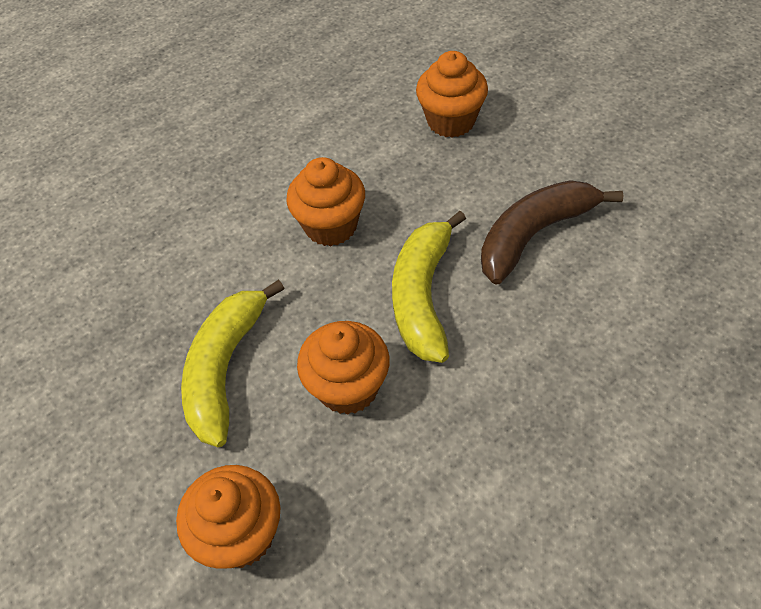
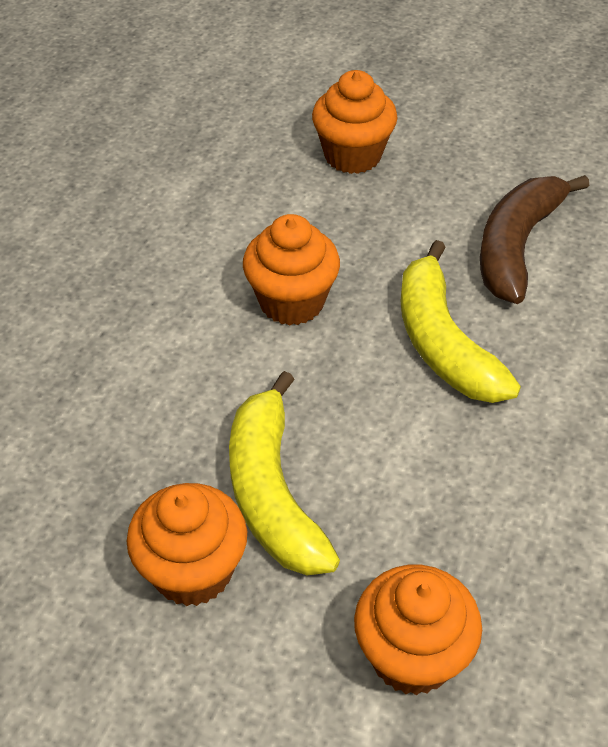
camera: 30 degrees left, 5 degrees down
(348, 387) = (426, 461): orange cupcake -> orange cupcake (192, 571)

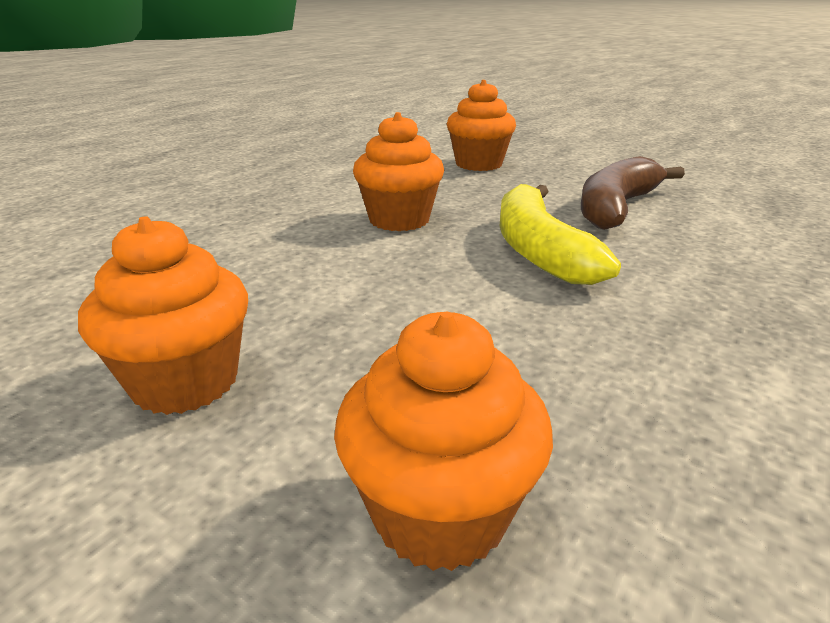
camera: 10 degrees right, 20 degrees down
(272, 492) = (318, 328): yellow banana -> none

